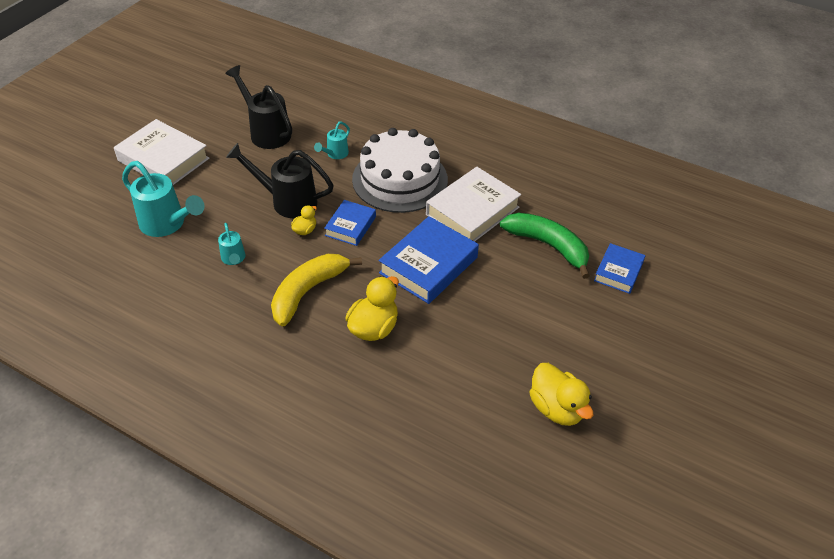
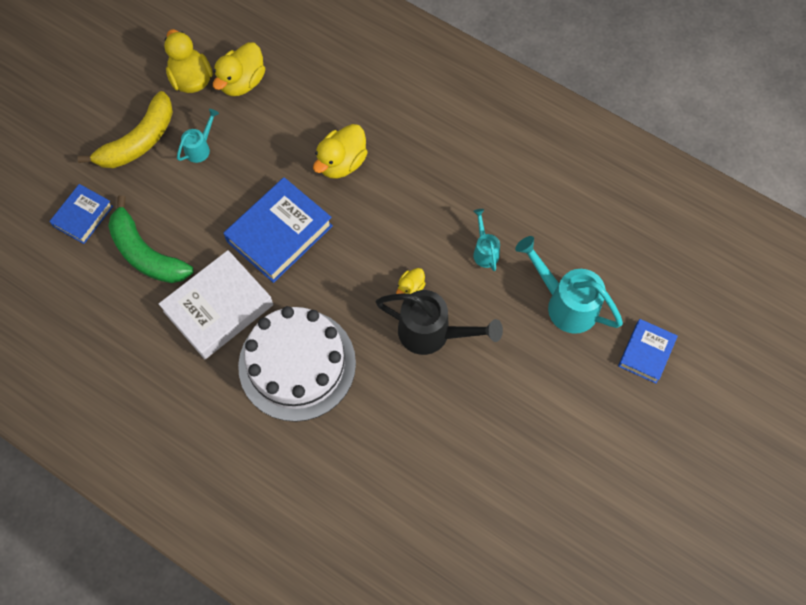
camera: 175 degrees left, 20 degrees up
(163, 160) = (593, 413): white book -> none
(266, 132) = (467, 463): black watering can -> none
(308, 292) = (405, 206): yellow banana -> yellow banana (139, 141)
(335, 154) = (375, 414): turquoise watering can -> turquoise watering can (200, 148)
(350, 226) = (359, 291): blue book -> blue book (646, 352)
(496, 407) = (242, 82): none -> yellow duck

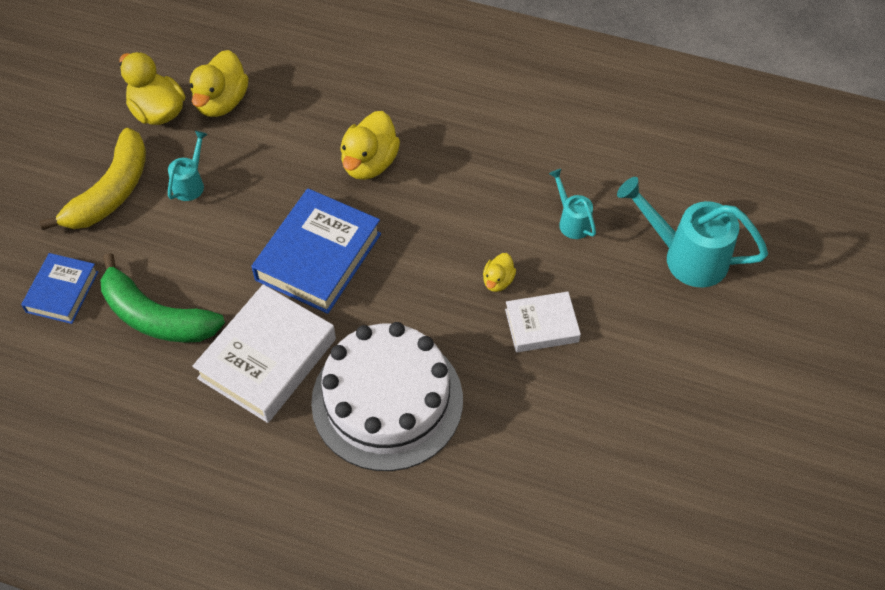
camera: 15 degrees left, 10 degrees down
(432, 333) = (541, 326): black watering can -> white book
(646, 352) = (798, 288): blue book -> none

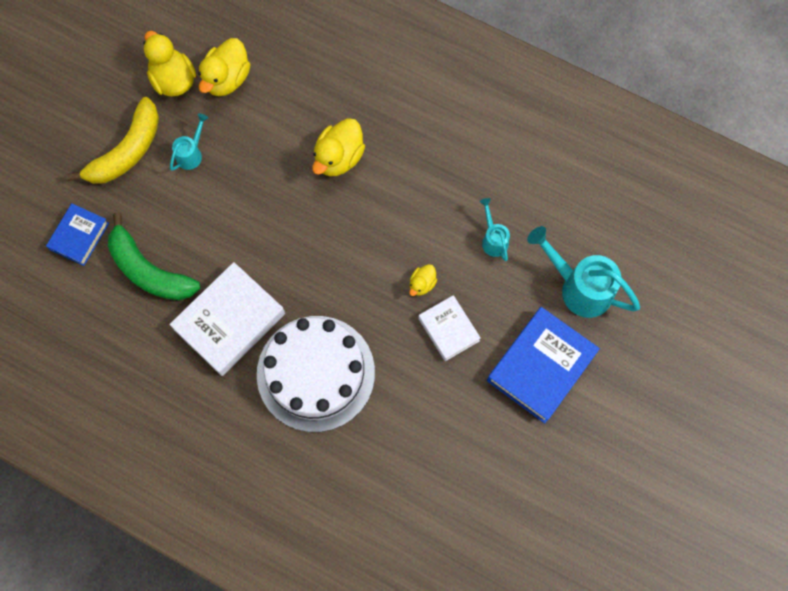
camera: 10 degrees right, 15 degrees up
(318, 256) = (283, 238): blue book -> blue book (541, 366)
(541, 326) = (448, 329): white book -> white book turned 60 degrees clockwise

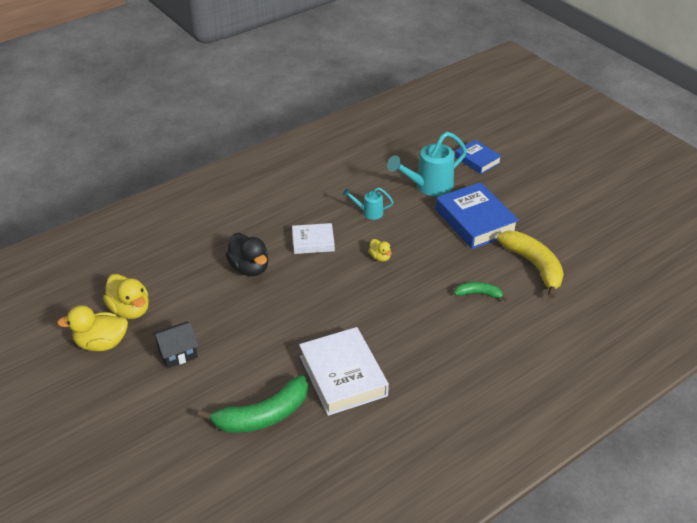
camera: 65 degrees left, 30 degrees down
(79, 236) = (195, 457): blue book -> blue book (477, 160)
(127, 151) = (141, 396): yellow banana -> yellow banana (534, 266)
(191, 154) = (178, 353): turquoise watering can -> black house
(316, 373) = (417, 337): white cake -> none
(339, 158) = (249, 268): yellow duck -> black duck
(413, 415) = (478, 294): none -> green banana
(448, 329) = (423, 255): white book -> white book (313, 242)

